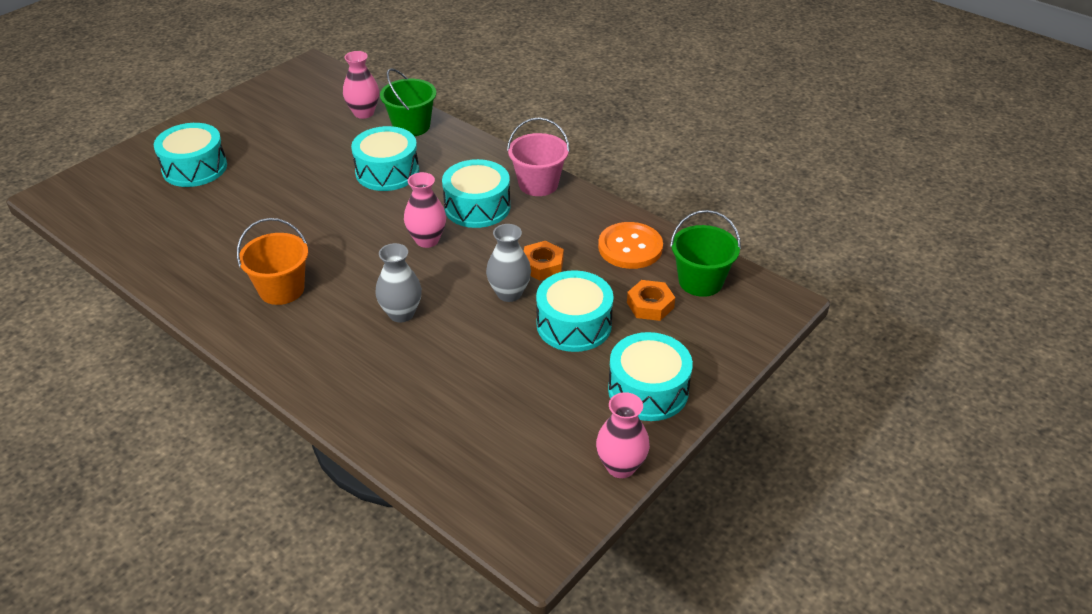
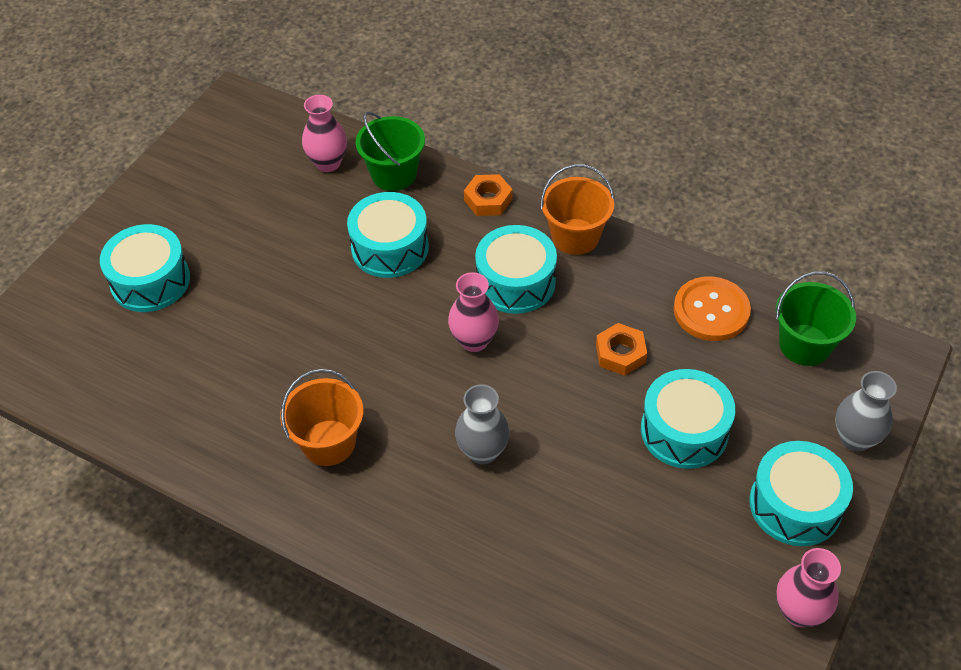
camera: 10 degrees left, 10 degrees up
(509, 293) = (596, 400): grey vase -> grey vase (855, 438)
(538, 184) = (575, 237): pink bucket -> orange bucket
(650, 305) = (760, 388): orange nut -> orange nut (488, 200)

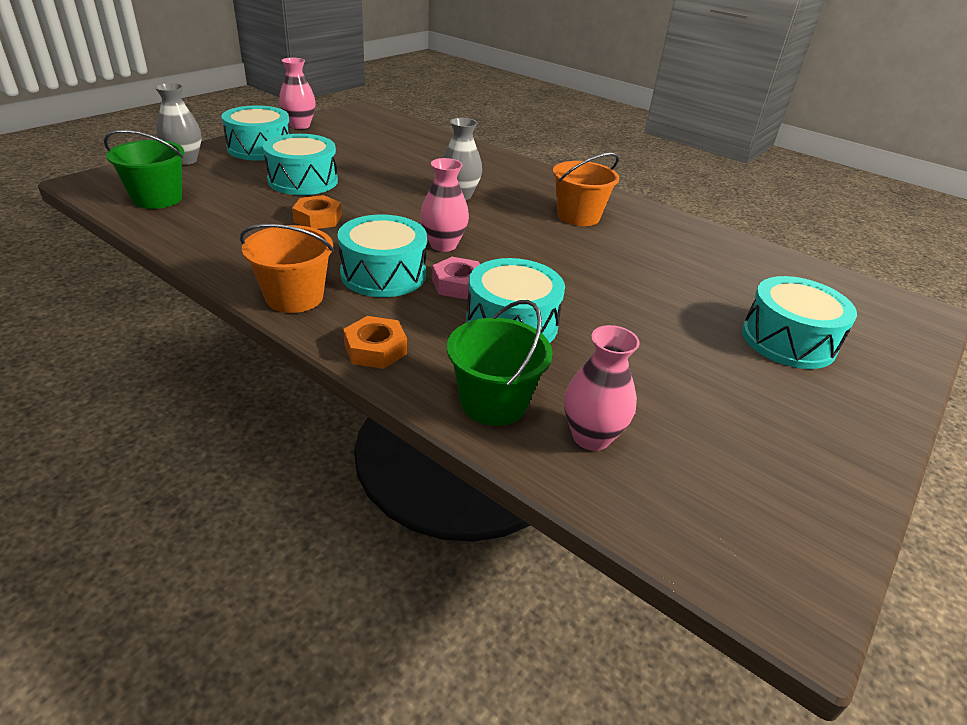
camera: 175 degrees left, 15 degrees down
(444, 284) = (458, 284): none -> pink nut
(711, 311) = (212, 227): orange button -> none

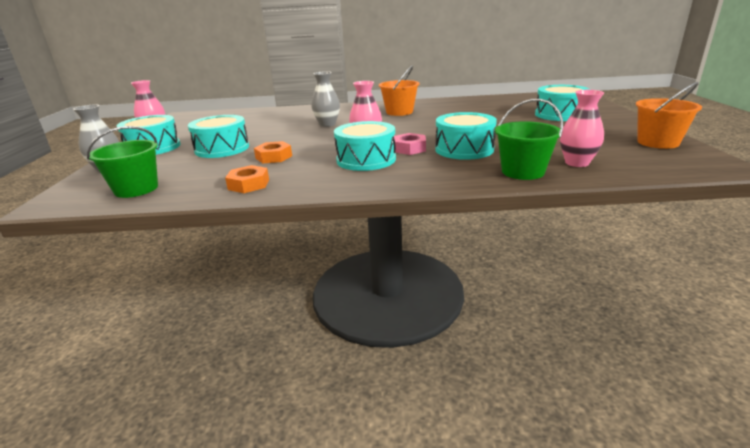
camera: 35 degrees left, 10 degrees down
(294, 297) = (344, 185): orange bucket -> orange bucket (657, 142)
(375, 349) = (433, 181): orange nut -> orange nut (248, 184)

